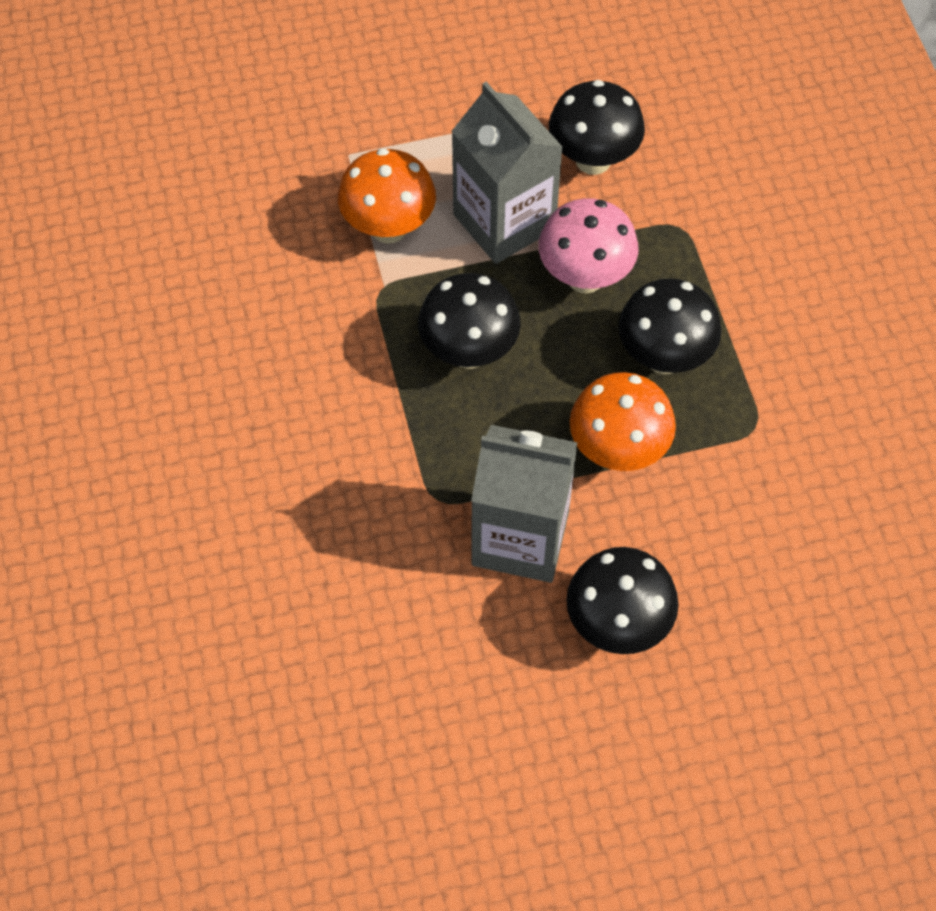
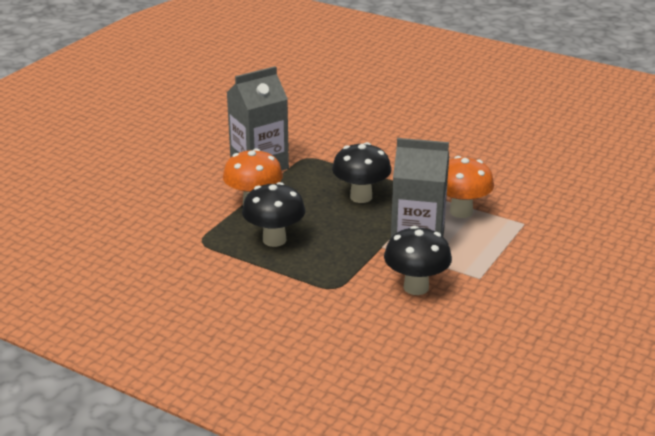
camera: 135 degrees right, 30 degrees down
(585, 277) = (350, 245): pink mushroom -> none
(617, 625) = (190, 165): black mushroom -> none

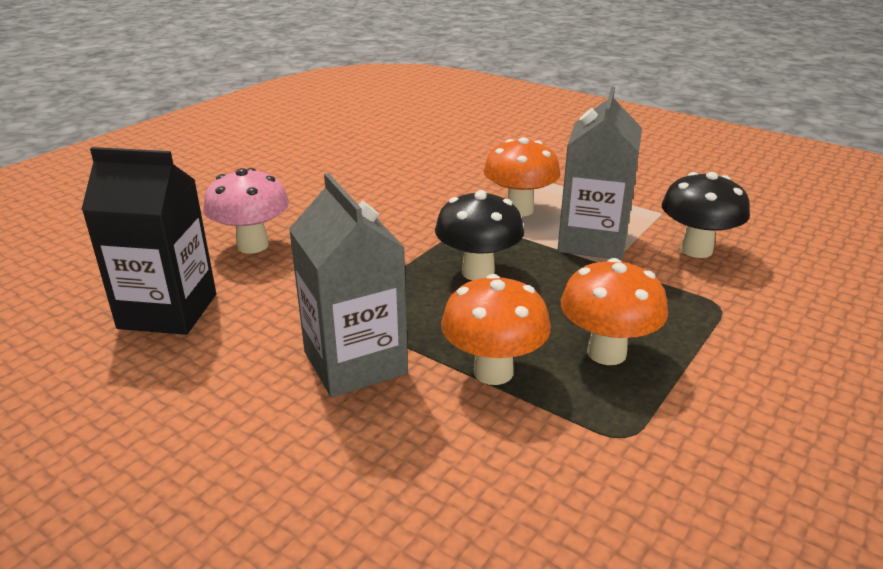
camera: 85 degrees left, 0 degrees up
(274, 240) = (606, 353): black mushroom -> orange mushroom
(301, 111) = (168, 311): none -> black carton
(377, 122) = (253, 245): none -> pink mushroom

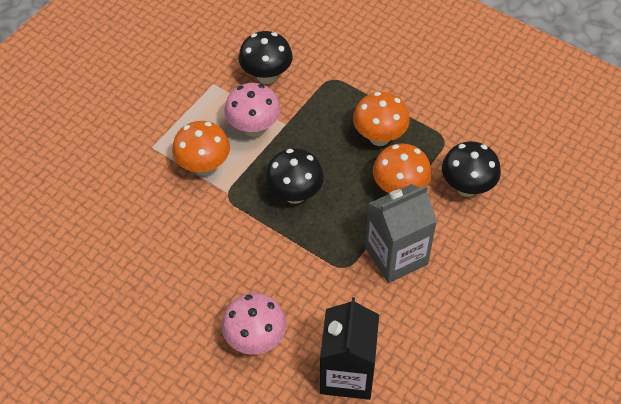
camera: 90 degrees left, 25 degrees up
(504, 462) = (467, 187): none -> black mushroom
(592, 241) = (254, 128): grey carton -> pink mushroom

